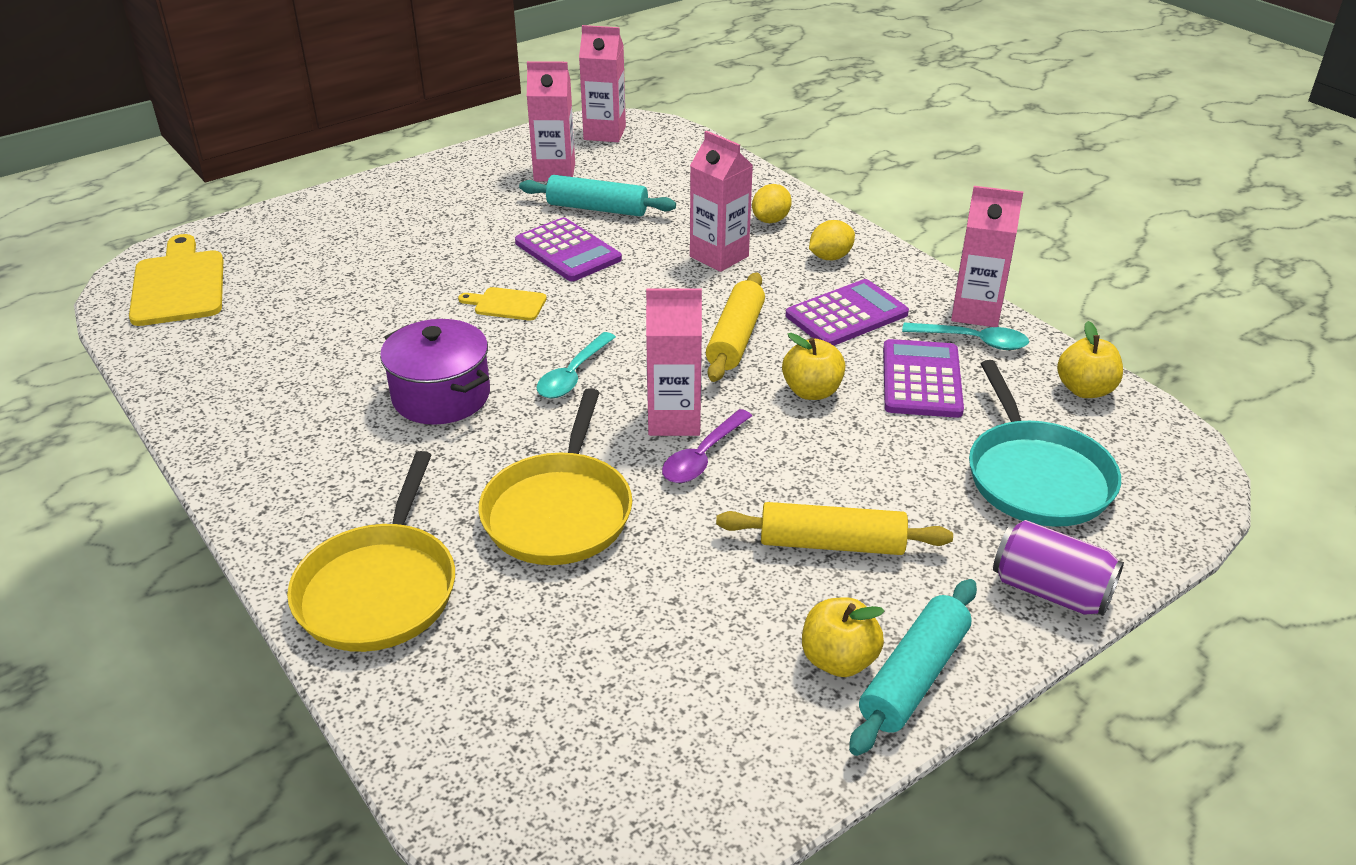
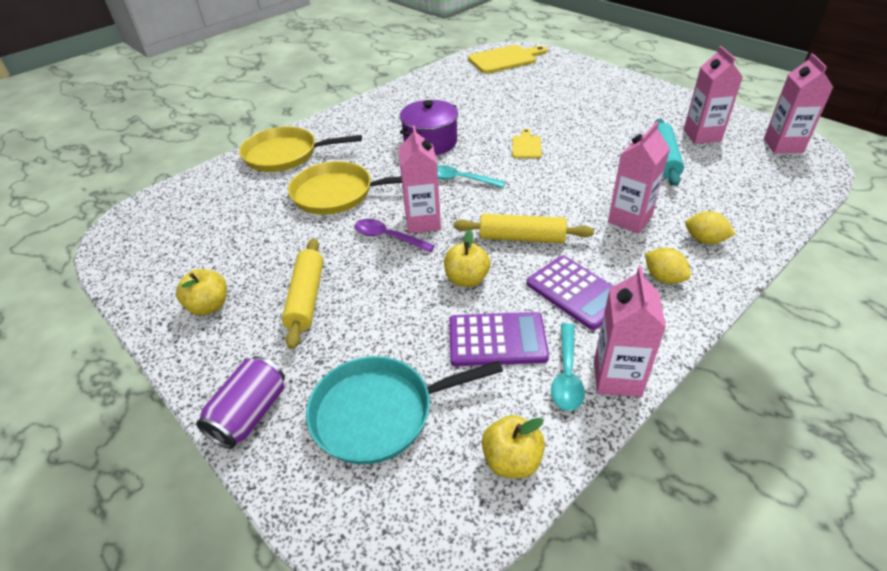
camera: 85 degrees right, 5 degrees up
(568, 251) = (599, 156): purple calculator -> none
(914, 677) = (188, 340): turquoise rolling pin -> none

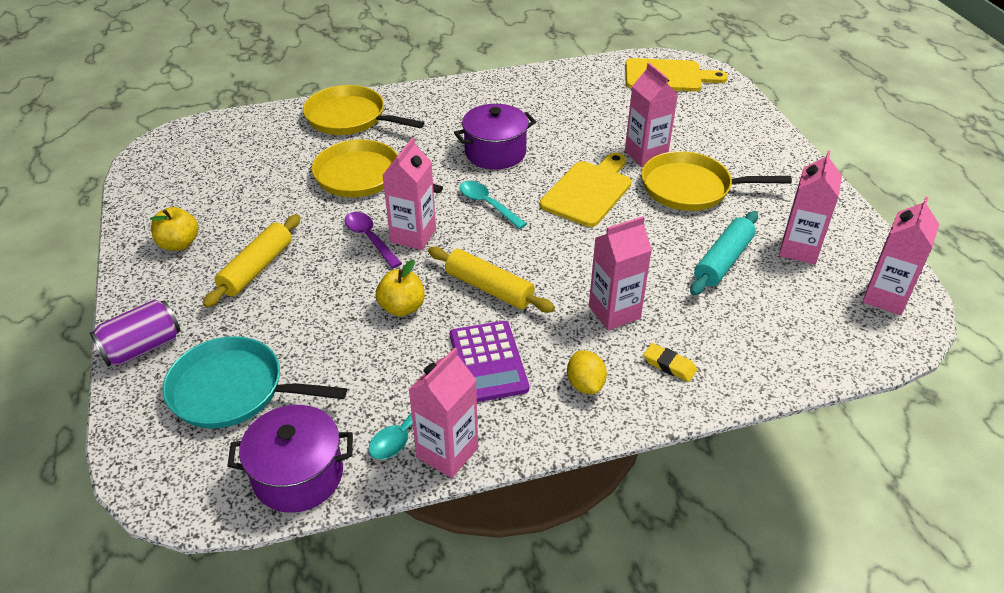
camera: 25 degrees right, 0 degrees up
(497, 340) = (377, 373): purple calculator -> none
(512, 460) = (298, 475): yellow apple -> purple pot
(526, 146) = (588, 191): yellow cutting board -> yellow cutting board, size x1.89
(541, 111) = (645, 155): none -> pink carton
(593, 121) = (690, 188): none -> yellow pan
(704, 240) = (669, 365): yellow lemon -> yellow eraser

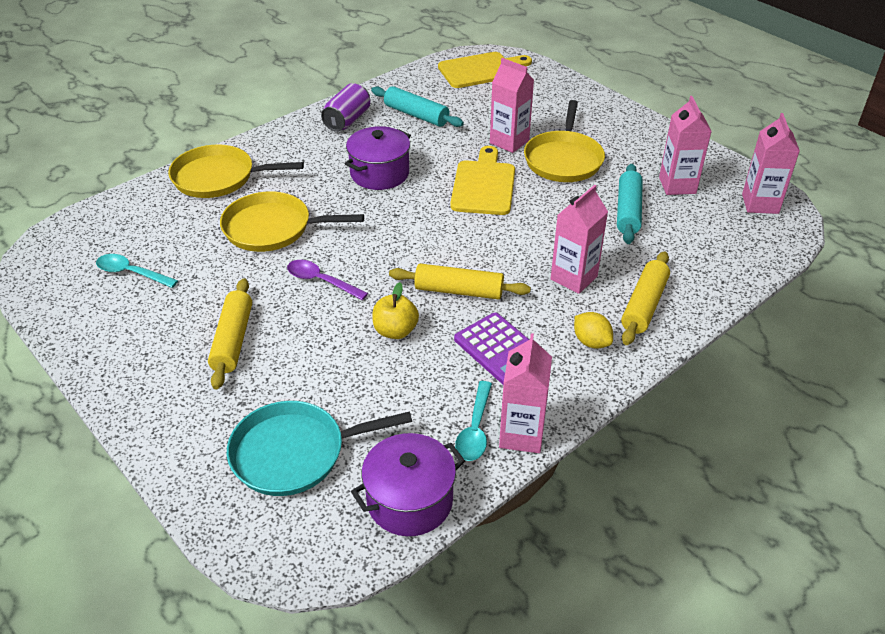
camera: 25 degrees left, 0 degrees up
(142, 347) = (174, 447): purple can -> purple can (347, 120)
(179, 244) = (135, 342): yellow apple -> none
(413, 236) = (359, 266): pink carton -> none
(488, 204) = (406, 220): turquoise spoon -> turquoise spoon (132, 273)
(570, 105) = (416, 115): none -> turquoise rolling pin
(669, 365) = (644, 305): yellow eraser -> yellow rolling pin
(690, 188) = (563, 159): yellow pan -> yellow pan turned 60 degrees counterclockwise

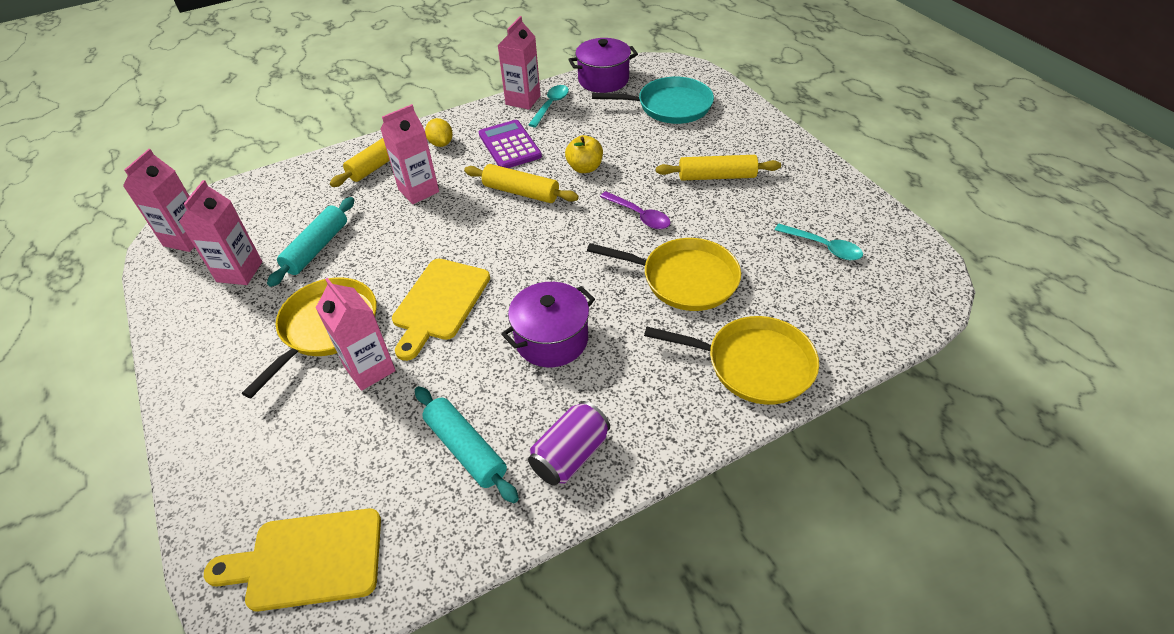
camera: 165 degrees left, 5 degrees up
(233, 340) = (716, 176): yellow rolling pin -> yellow rolling pin turned 75 degrees clockwise

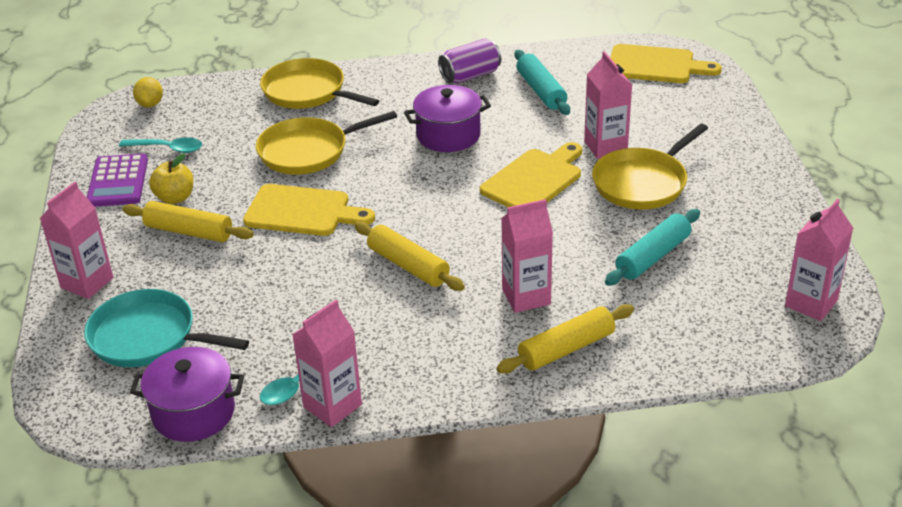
camera: 160 degrees left, 10 degrees down
(239, 272) = (737, 251): pink carton -> pink carton (87, 283)
(441, 143) = (478, 359): yellow lemon -> yellow lemon (150, 104)
(509, 145) = (390, 332): purple calculator -> purple calculator (118, 181)
(584, 168) = (319, 277): yellow apple -> yellow apple (175, 198)
(639, 215) = (302, 211): purple spoon -> yellow cutting board
(684, 279) = (308, 151): yellow pan -> yellow pan turned 60 degrees counterclockwise
(823, 247) = (167, 148): turquoise spoon -> turquoise spoon turned 135 degrees clockwise

